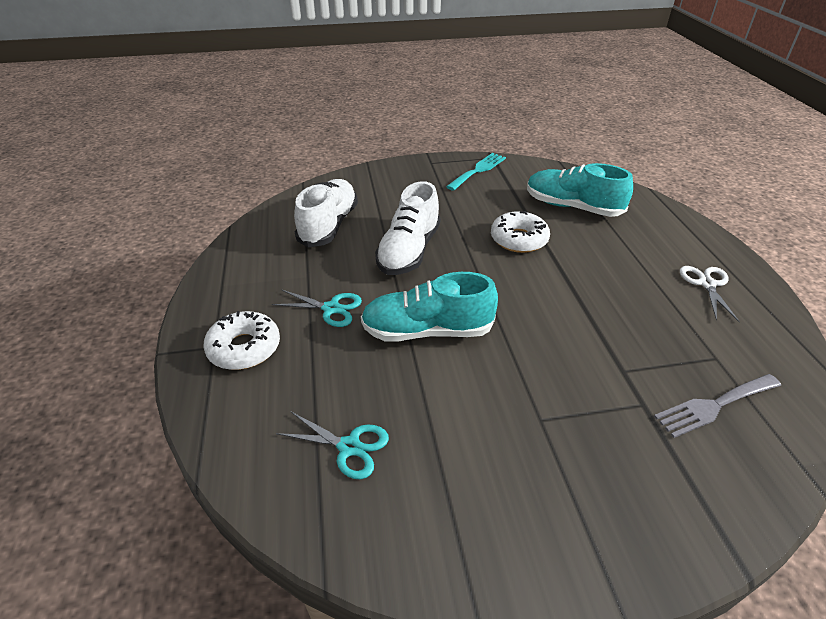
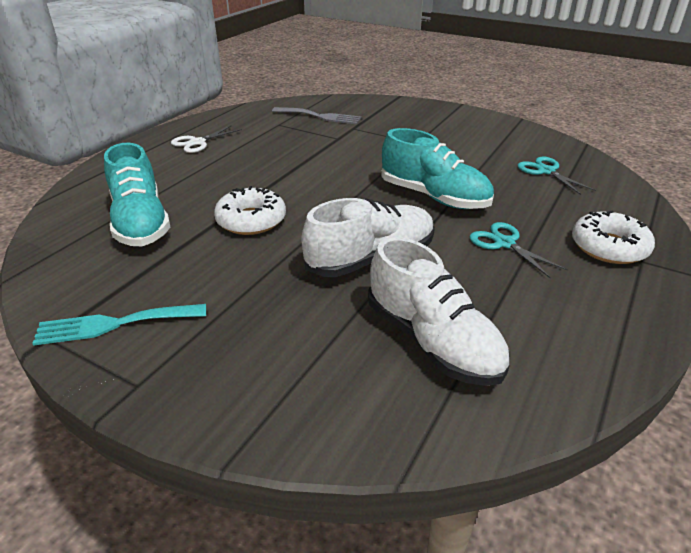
camera: 140 degrees left, 5 degrees down
(329, 225) = (432, 341): white shoe -> white shoe turned 90 degrees counterclockwise

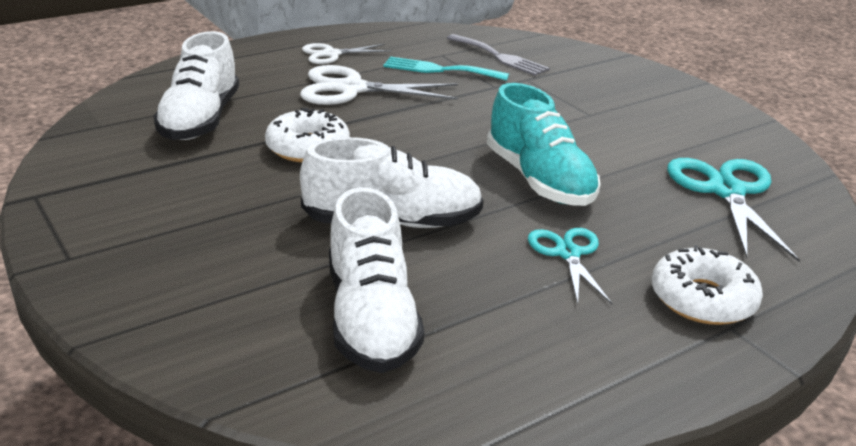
camera: 25 degrees right, 5 degrees down
(114, 324) = (95, 203): turquoise fork -> turquoise fork (439, 70)
(141, 222) = (200, 120): turquoise shoe -> white shoe
(239, 165) = (352, 89): none -> white scissors
(546, 171) = (726, 191): turquoise scissors -> turquoise scissors, size x1.64

